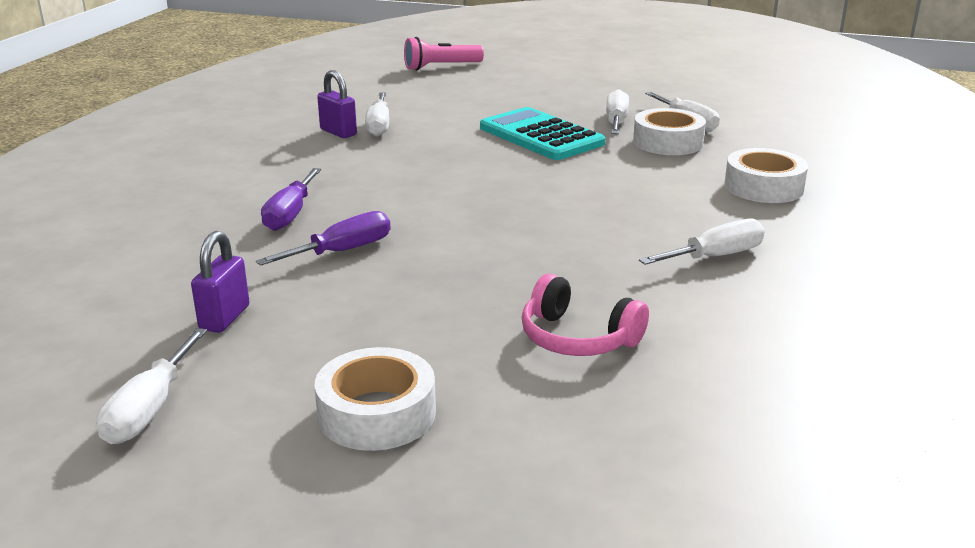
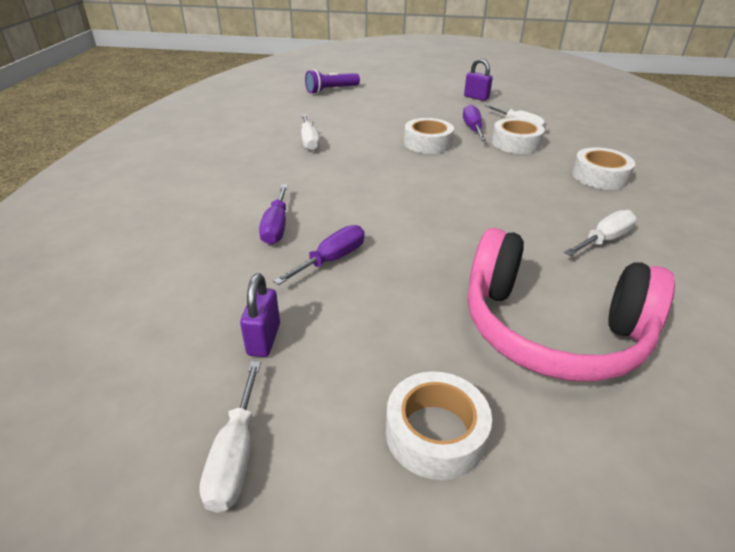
camera: 10 degrees left, 10 degrees up
(338, 132) = (282, 149): purple padlock -> purple padlock (476, 97)
(441, 67) = (331, 90): pink flashlight -> purple flashlight
(541, 136) = (427, 143): turquoise calculator -> white tape
(577, 338) = (551, 329): pink headphones -> pink headphones, size x2.01
(616, 122) = (472, 128): white screwdriver -> purple screwdriver

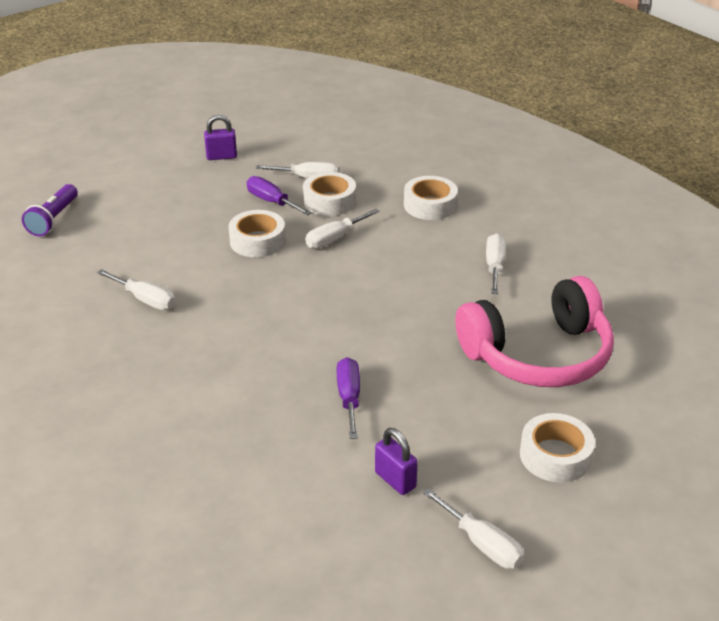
camera: 45 degrees left, 0 degrees up
(276, 227) = (265, 400): purple screwdriver -> none
(485, 164) = (334, 239): none -> white screwdriver

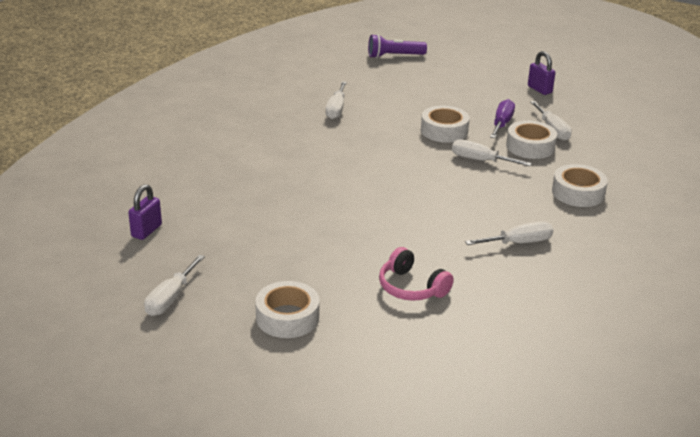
camera: 65 degrees right, 5 degrees down
(349, 398) = (291, 210): purple screwdriver -> none
(395, 480) = (215, 248): purple padlock -> purple padlock (146, 231)
(538, 355) = (411, 287): pink headphones -> pink headphones, size x0.50

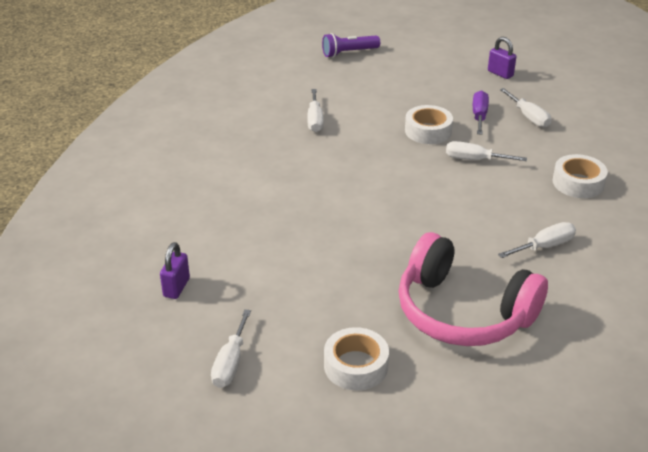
camera: 10 degrees left, 5 degrees up
(411, 287) = (463, 312): pink headphones -> pink headphones, size x2.01
(530, 146) = (515, 138): white tape -> none

